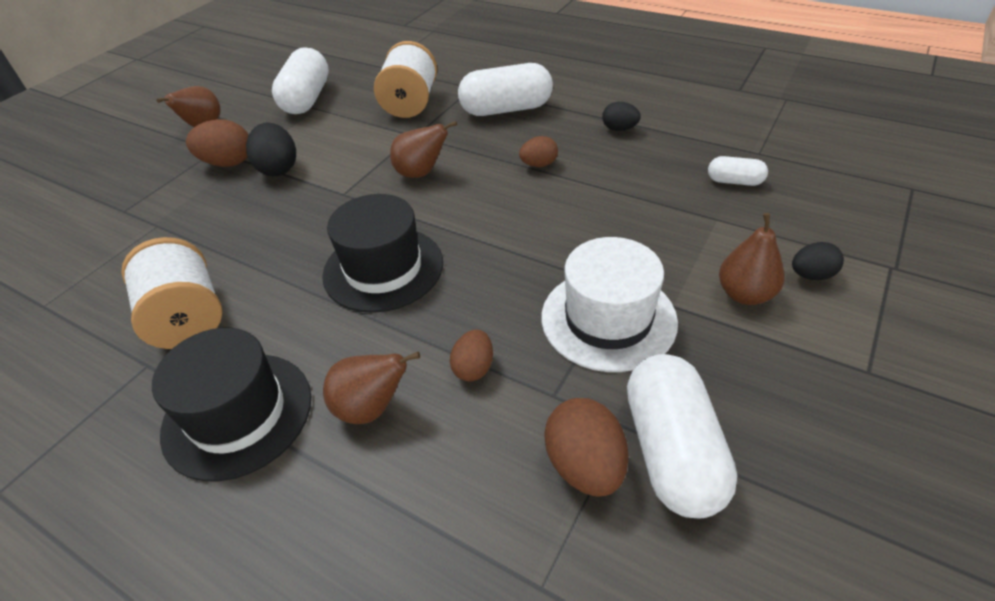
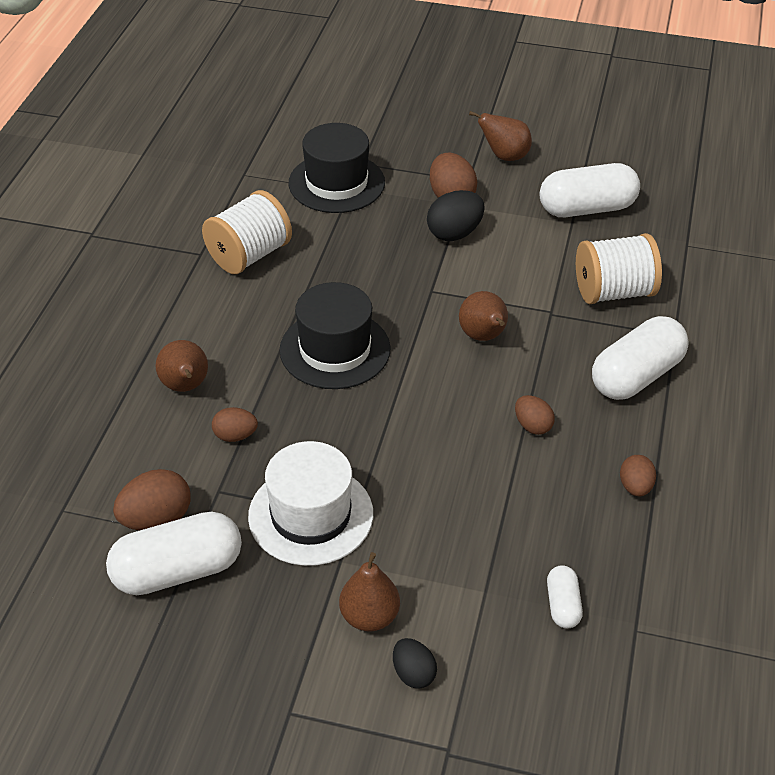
camera: 70 degrees right, 0 degrees up
(237, 414) = (167, 318): black hat -> black hat (336, 183)
(506, 109) = (636, 376): white capsule -> white capsule turned 75 degrees clockwise
(619, 129) = (635, 487): black egg -> brown egg

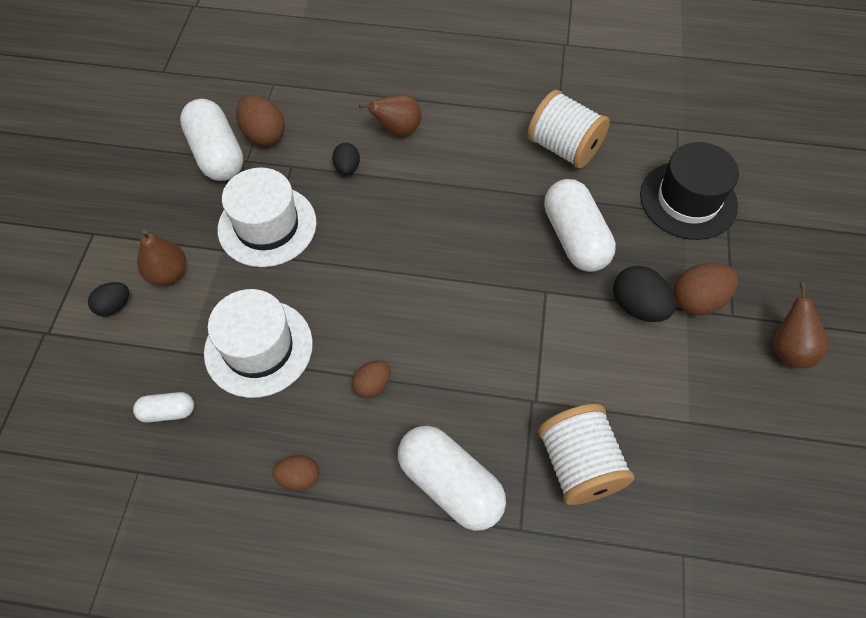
camera: 85 degrees right, 15 degrees up
(235, 436) = (347, 168): brown egg -> black egg
(335, 349) = (453, 222): black hat -> none
(483, 336) = (487, 339): brown pear -> none
(483, 522) = (258, 348): none -> white hat
(587, 209) = (719, 438): white capsule -> white capsule (574, 238)

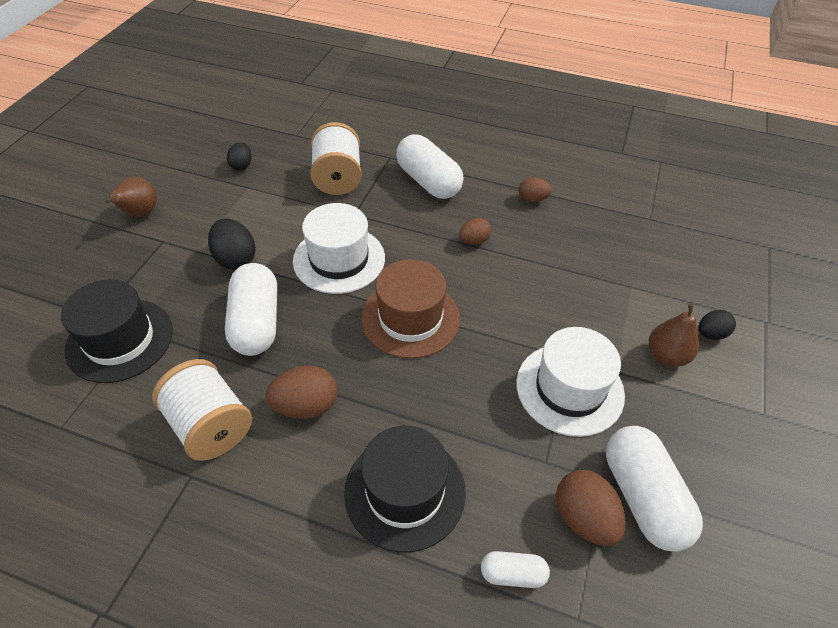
camera: 170 degrees left, 10 degrees down
(168, 411) = (637, 249): white capsule -> white capsule (513, 574)
(258, 348) = (568, 279): white hat -> white hat (339, 259)
(347, 168) = (476, 445): black egg -> black egg (242, 165)
(397, 130) = (405, 491): brown pear -> black hat
(426, 269) = (410, 318): none -> brown hat
(697, 300) = (182, 255): brown egg -> brown egg (306, 406)

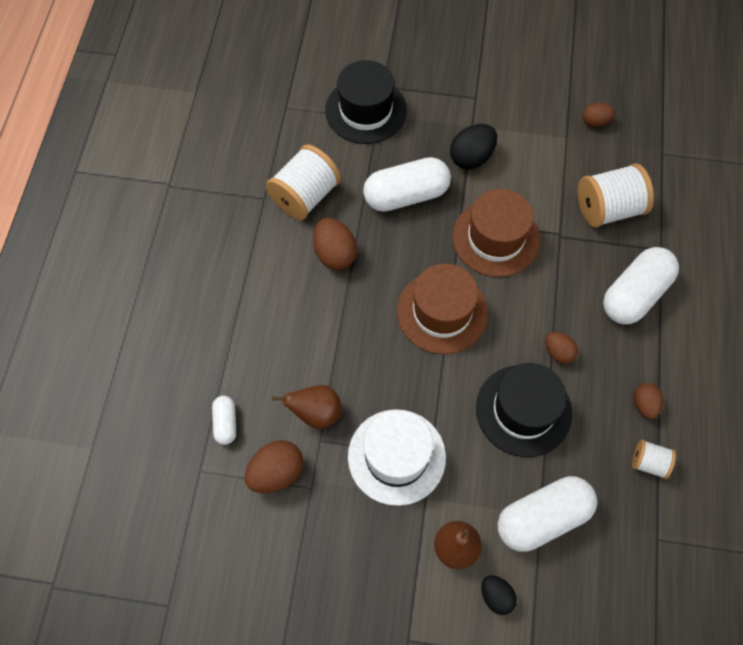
camera: 80 degrees right, 15 degrees up
(140, 214) = (502, 68): brown pear -> brown pear (316, 413)
(242, 165) = (595, 122): black egg -> brown egg
(339, 259) = (496, 238): white hat -> brown hat
(405, 491) = (276, 339): black hat -> black hat (523, 410)
(584, 208) = (649, 463): none -> white spool
(643, 497) = (302, 520): white capsule -> white capsule (542, 518)

